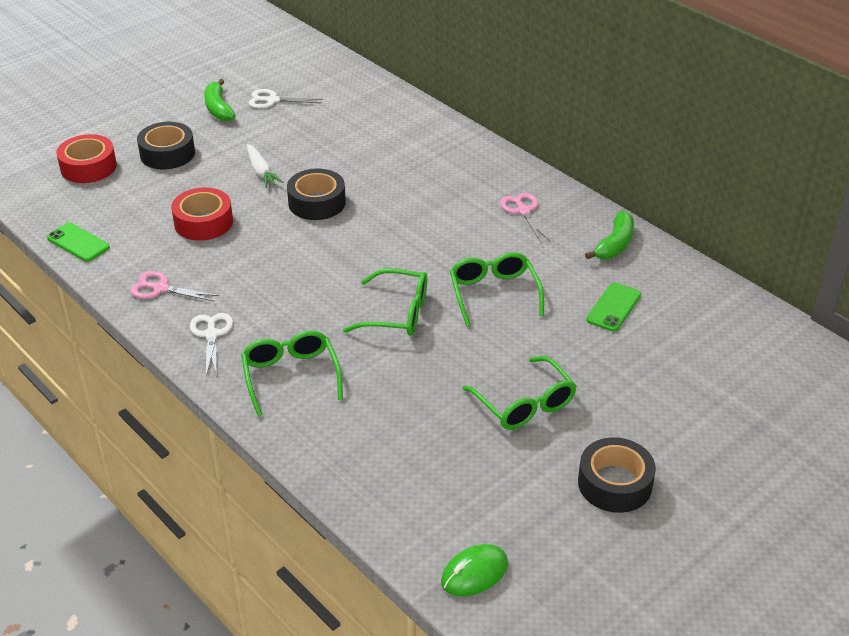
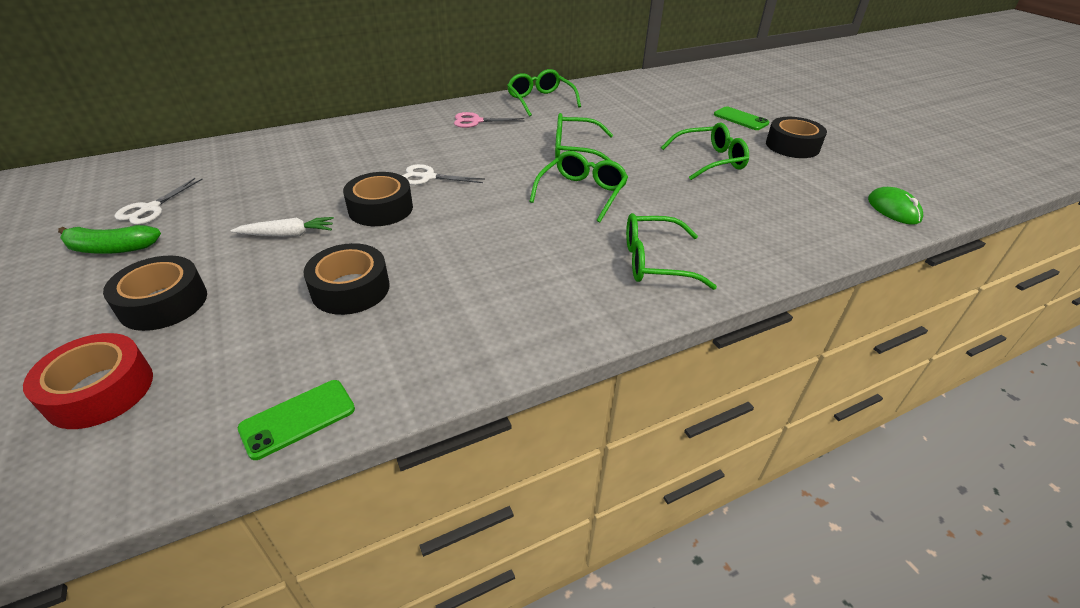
camera: 75 degrees left, 0 degrees up
(160, 288) = (462, 339): pink scissors -> none
(203, 222) = (350, 289): red tape -> black tape
(211, 334) = (571, 307): white scissors -> white scissors (428, 177)
(613, 307) = (611, 113): green phone -> green phone (740, 119)
(615, 244) = (540, 100): green banana -> green glasses

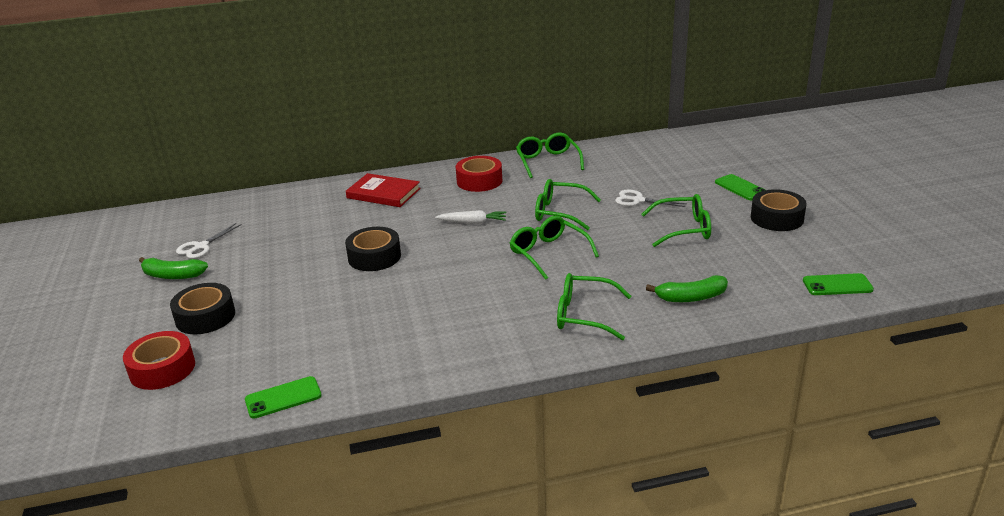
camera: 15 degrees right, 10 degrees down
(287, 234) = (298, 273): white carrot -> white carrot (472, 222)
(350, 289) = (336, 317): black tape -> none
(372, 137) = (383, 193): none -> red book
(428, 177) = (420, 232): white scissors -> white scissors (638, 200)
(476, 121) = (479, 181): pink scissors -> red tape
(582, 193) = (548, 253): green glasses -> green glasses turned 75 degrees counterclockwise
(759, 233) = (691, 297): none -> green banana
(893, 209) = (837, 285): green mouse -> green phone

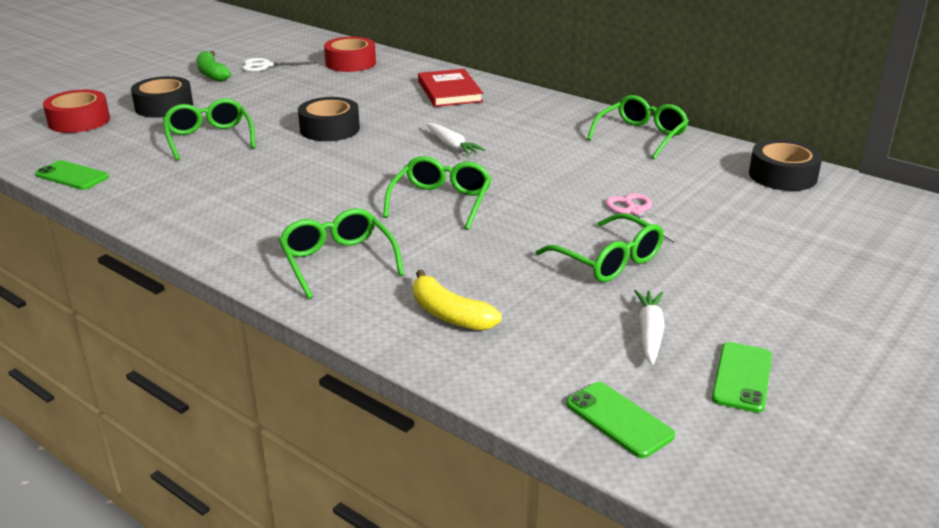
camera: 50 degrees right, 0 degrees up
(479, 181) = (541, 120): red tape -> red tape (350, 63)
(559, 212) = (537, 179): green glasses -> green glasses (209, 138)
(638, 200) = (635, 211): white scissors -> pink scissors
(691, 297) = (449, 314): green banana -> yellow banana
(740, 188) = (781, 266): green phone -> green phone (742, 377)
(768, 246) = (650, 333): none -> white carrot
(777, 218) = (740, 318): black tape -> black tape (782, 176)

